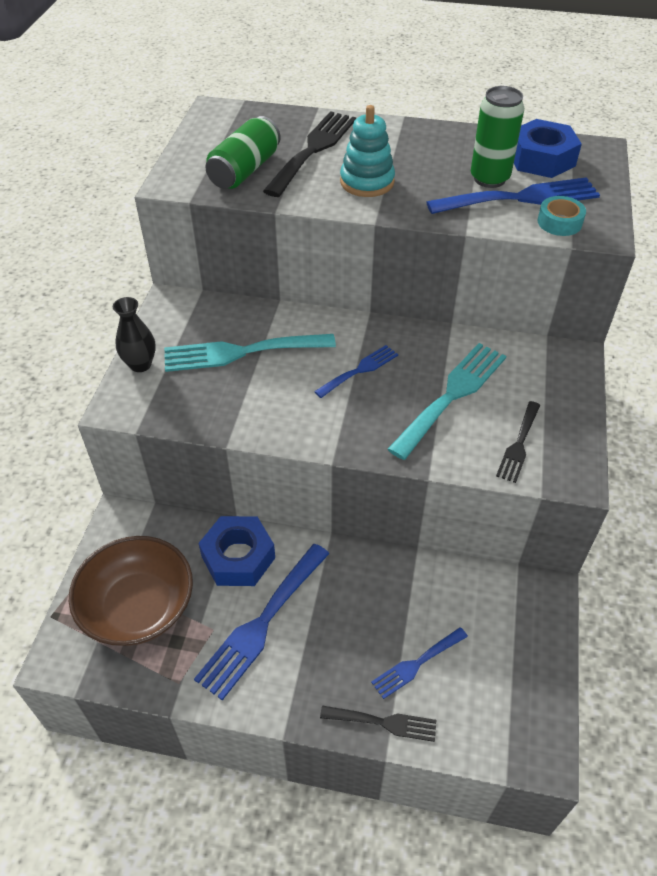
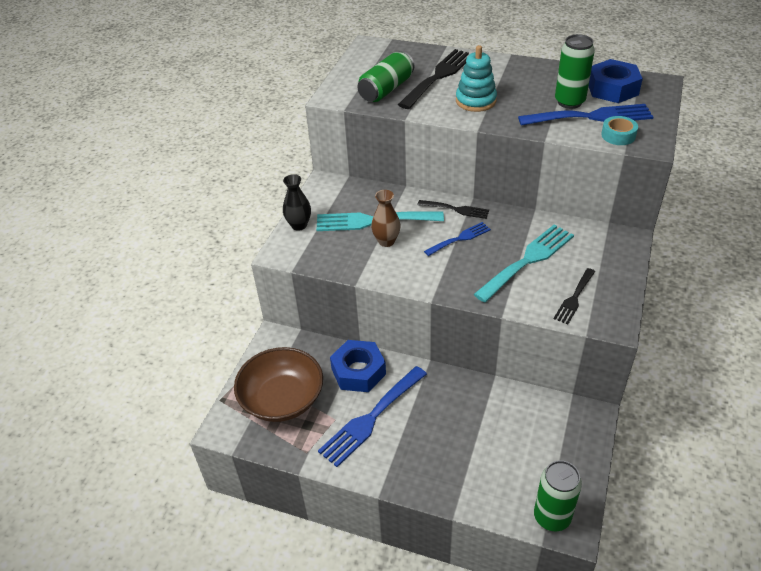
camera: 10 degrees right, 5 degrees down
(262, 380) = (386, 241): none -> brown vase
(384, 722) = (454, 494): black fork -> black fork (456, 209)
(416, 664) = (484, 456): blue fork -> none
(514, 742) = (552, 517): none -> green can

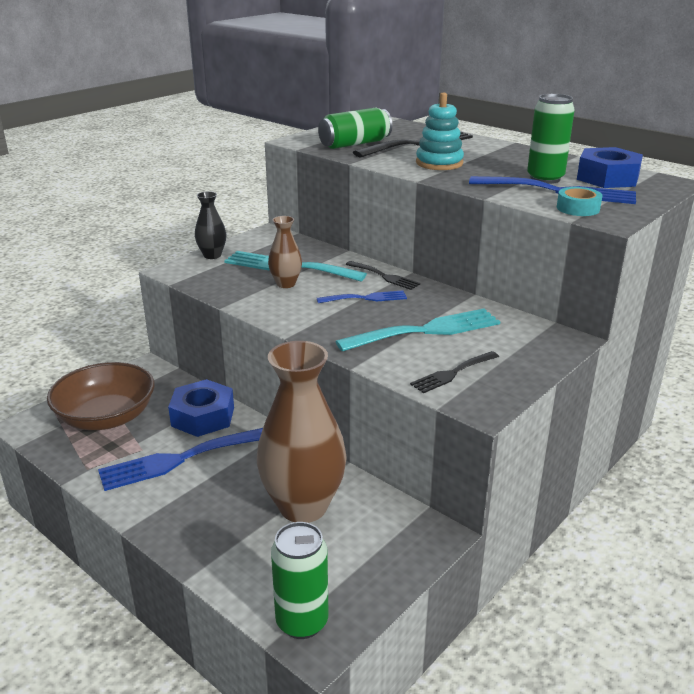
camera: 20 degrees right, 15 degrees down
(490, 426) = (303, 506): none -> brown vase

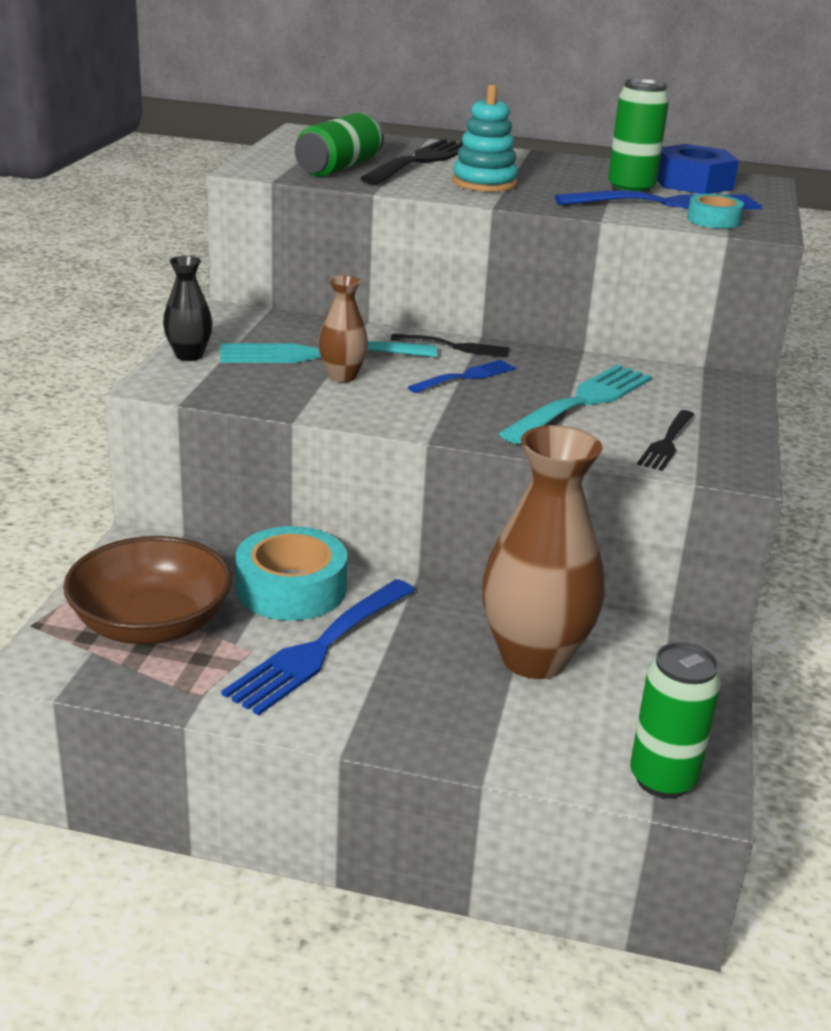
camera: 30 degrees left, 0 degrees up
(203, 416) = (291, 588): blue nut -> turquoise tape

